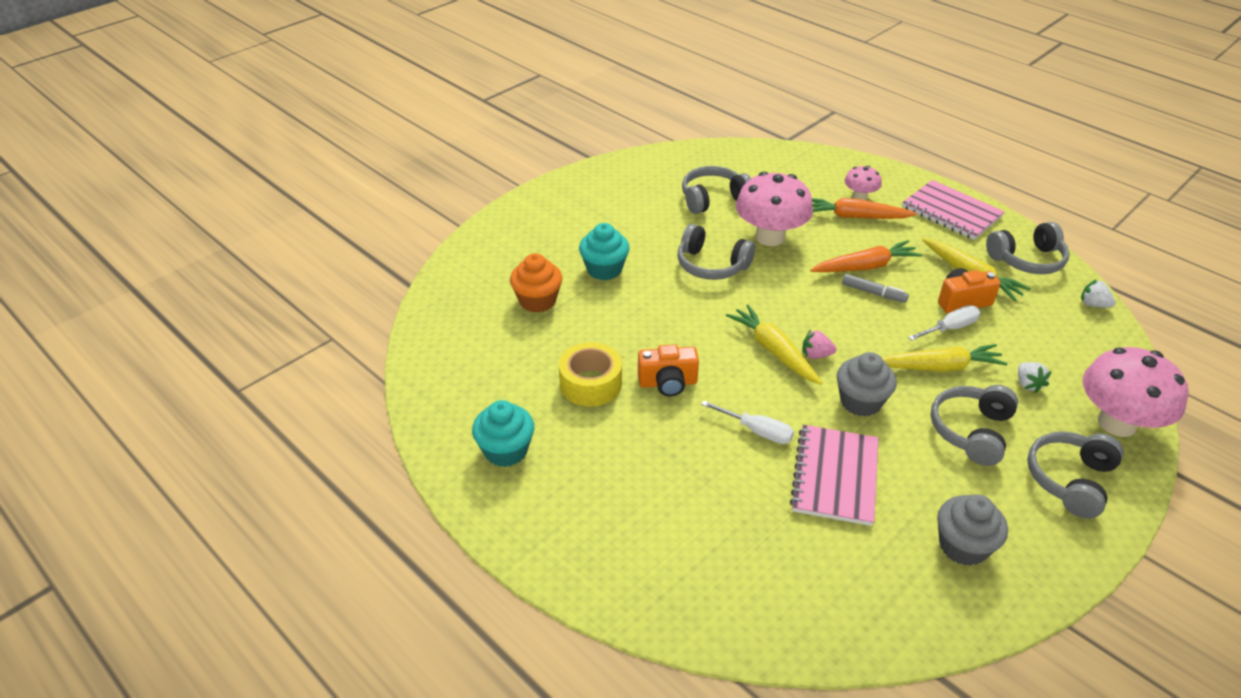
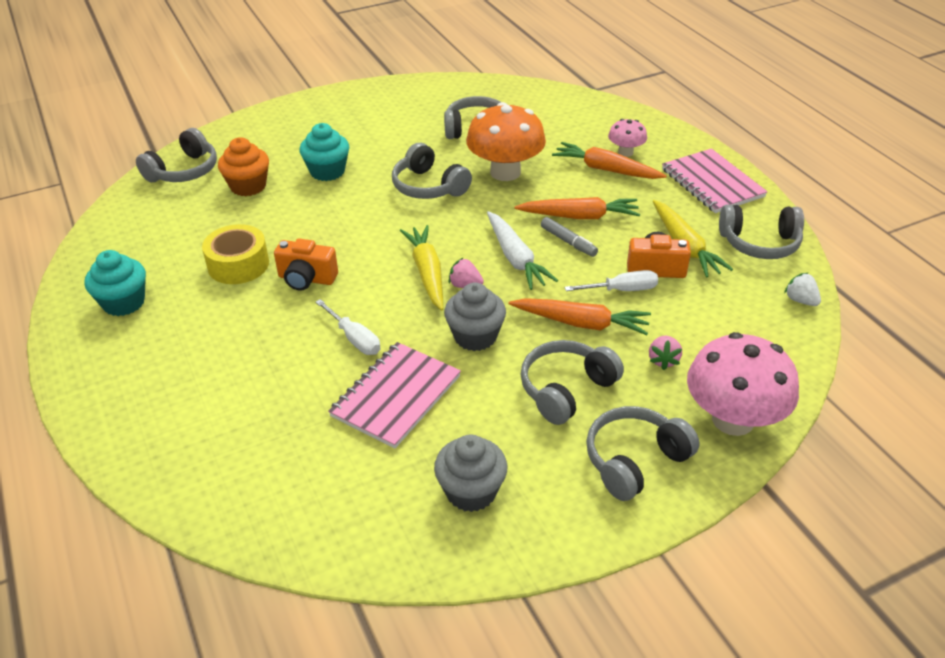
camera: 20 degrees right, 0 degrees up
(458, 298) = (184, 171): none -> grey headphones
(770, 237) = (505, 172): pink mushroom -> orange mushroom
(840, 319) = (515, 258): none -> white carrot
(939, 367) = (581, 323): yellow carrot -> orange carrot
(1028, 384) = (663, 360): white strawberry -> pink strawberry

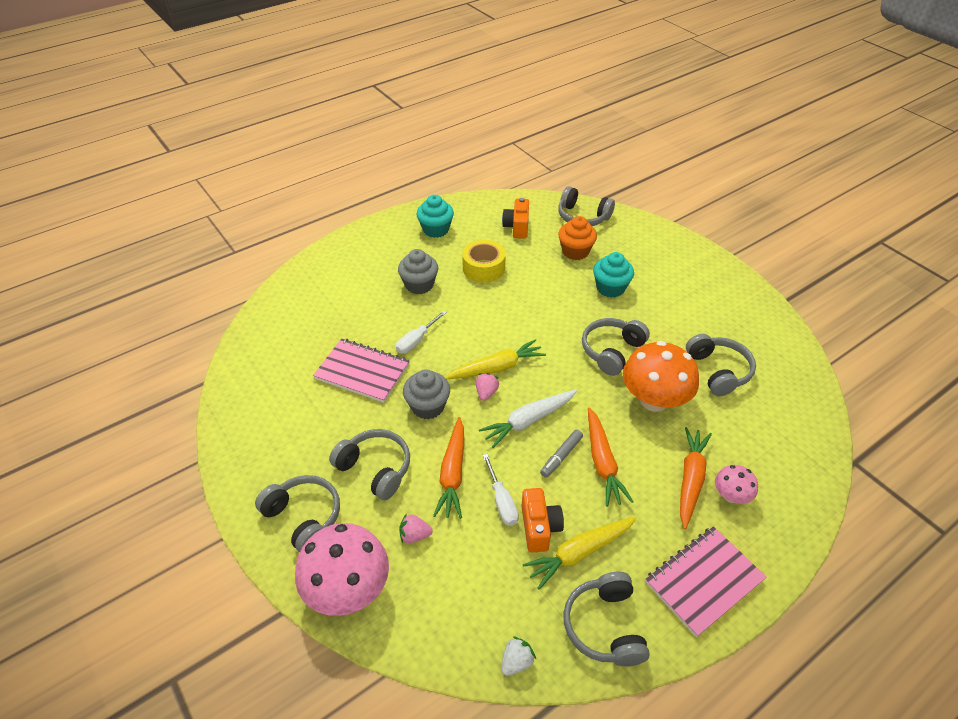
camera: 80 degrees right, 5 degrees up
(306, 279) = (475, 304): orange camera -> orange camera (517, 227)
(471, 491) = (278, 423): grey cupcake -> grey cupcake (419, 285)

